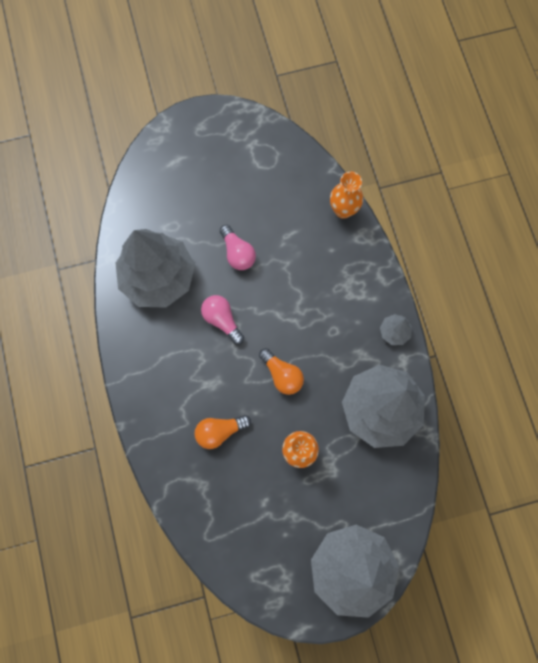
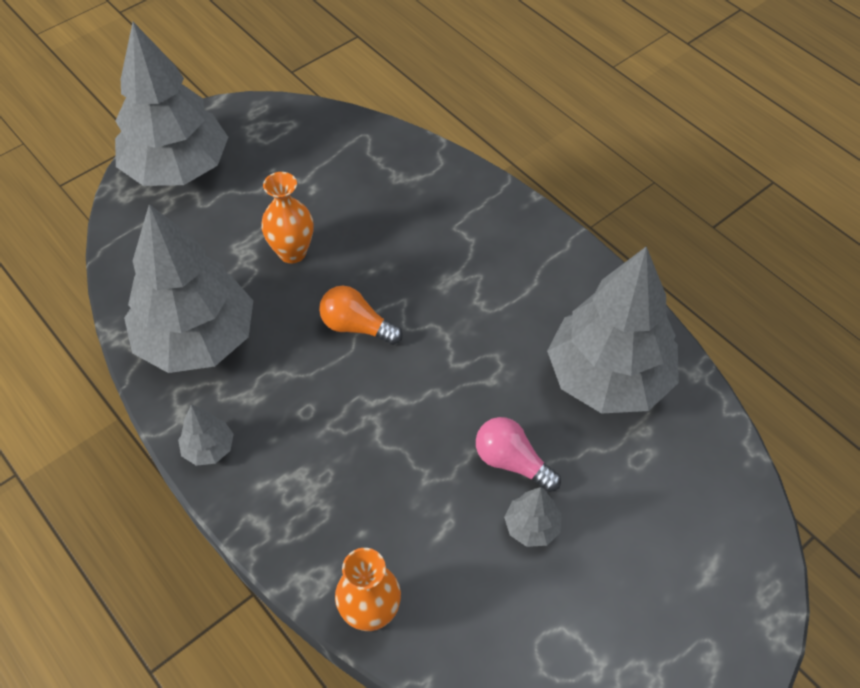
camera: 155 degrees right, 20 degrees down
(220, 431) = (407, 235): orange light bulb -> none
(222, 320) = (480, 360): pink light bulb -> none
(246, 216) = (532, 526): none -> grey tree

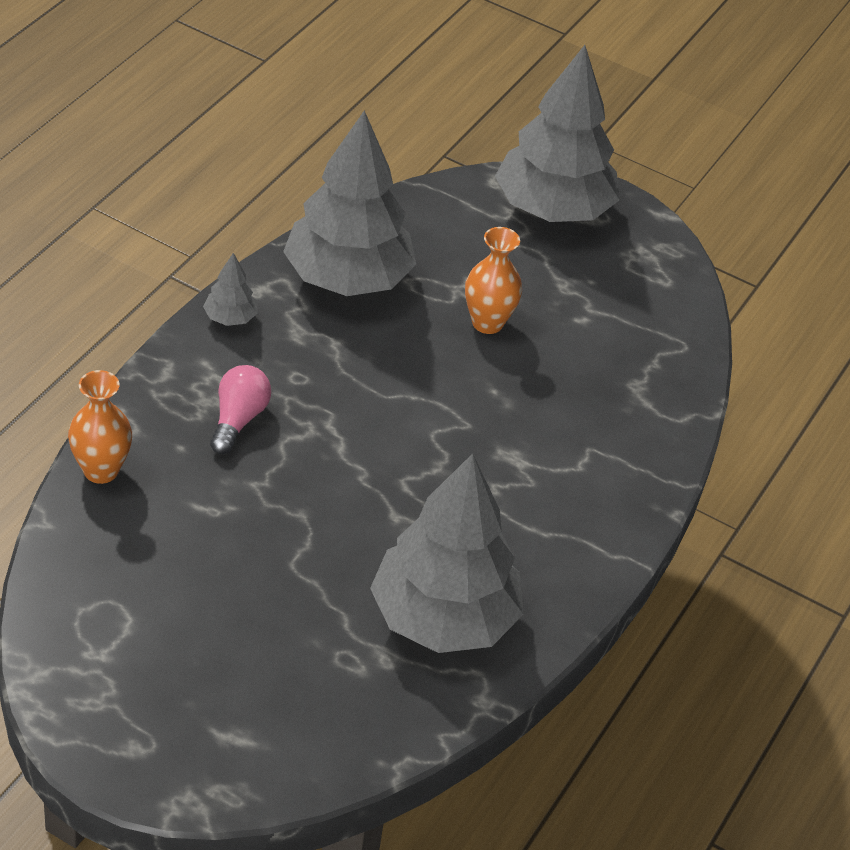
camera: 65 degrees right, 10 degrees down
(356, 326) = (416, 394): orange light bulb -> none
(512, 462) = (302, 550): pink light bulb -> pink light bulb (238, 420)
(532, 526) = (233, 578): grey tree -> none

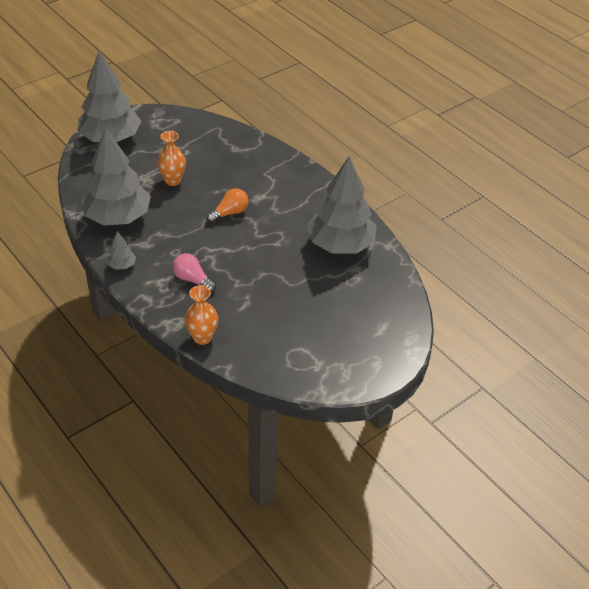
camera: 65 degrees left, 0 degrees up
(443, 425) = (229, 213): none -> orange light bulb

